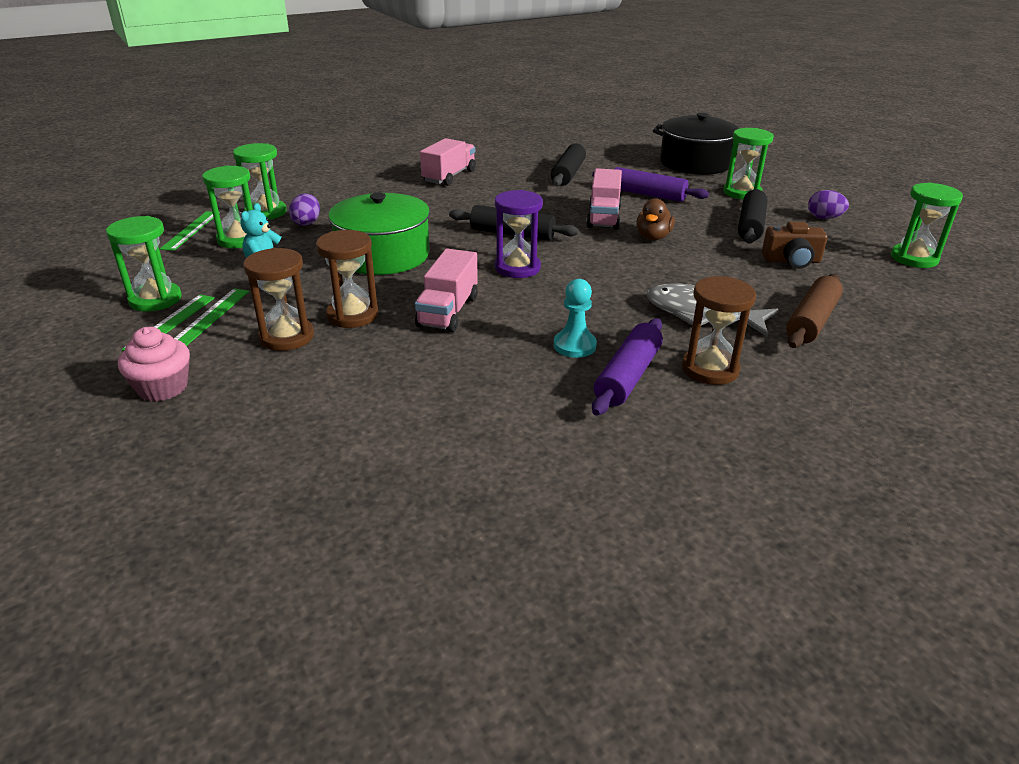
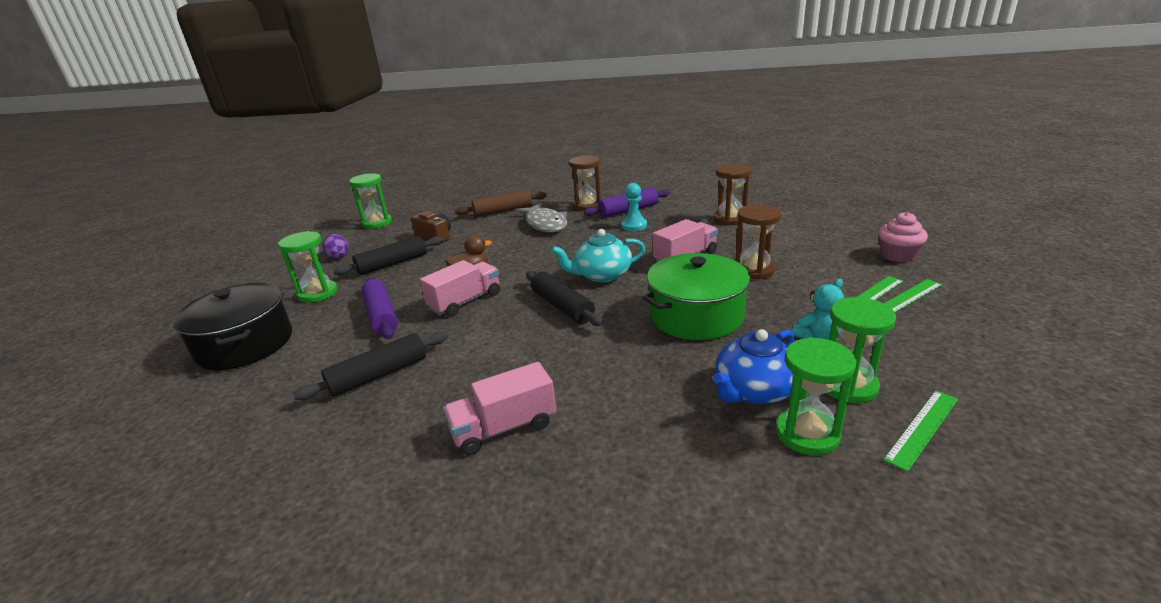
camera: 140 degrees left, 5 degrees down
(155, 299) = (931, 324): green hourglass -> none
(287, 337) = (808, 266): brown hourglass -> brown hourglass (730, 219)
(307, 223) = (754, 390): purple egg -> blue teapot
(517, 268) = (602, 275): purple hourglass -> turquoise teapot

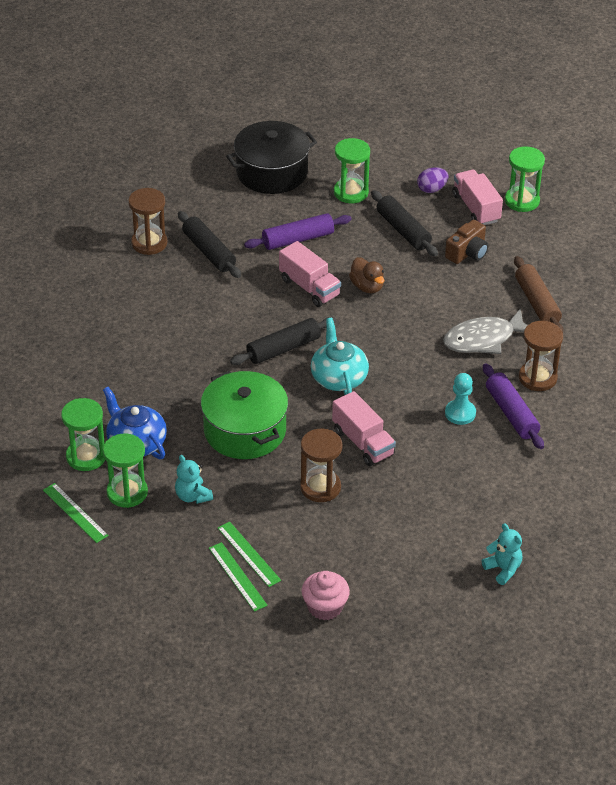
camera: 90 degrees right, 15 degrees up
(504, 428) = (132, 318): pink truck -> pink truck (476, 208)
(730, 219) = (460, 499): brown hourglass -> brown hourglass (149, 243)
(791, 202) = (503, 569): none -> turquoise teddy bear

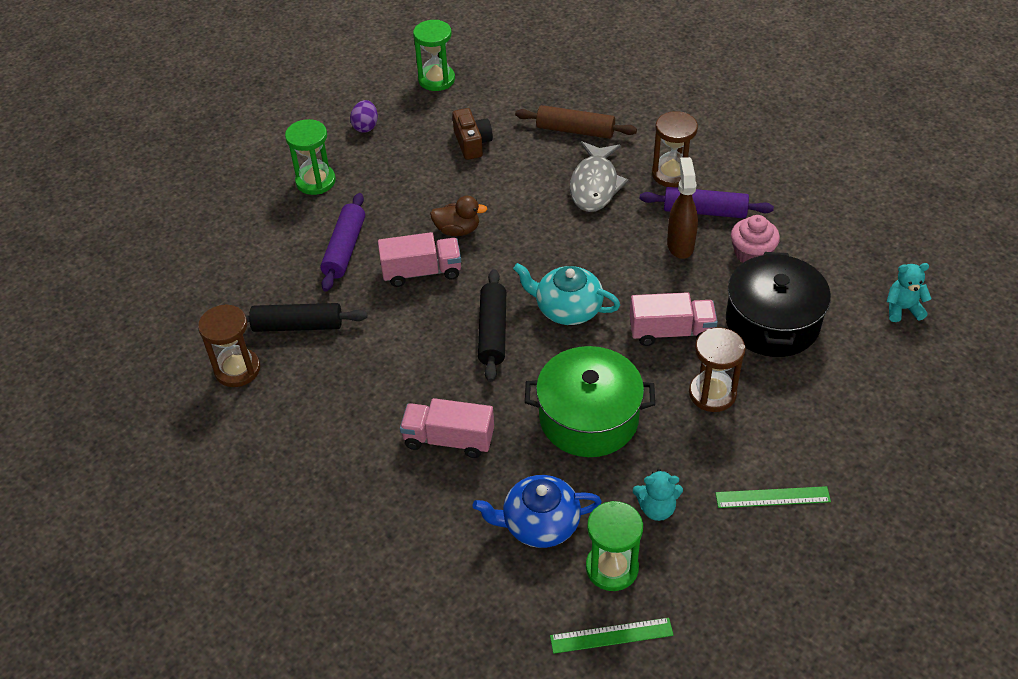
camera: 55 degrees left, 5 degrees up
(86, 457) = (528, 583): green hourglass -> none
(237, 576) = (800, 522): green ruler -> none
(272, 172) = (228, 224): black pot -> black pot (772, 322)
(325, 607) = (883, 467): pink cupcake -> pink cupcake (752, 254)
(403, 230) = (403, 170): black rolling pin -> none
(460, 413) = (680, 245): turquoise pawn -> brown spray bottle
(476, 208) = (418, 111): pink truck -> pink truck (449, 439)

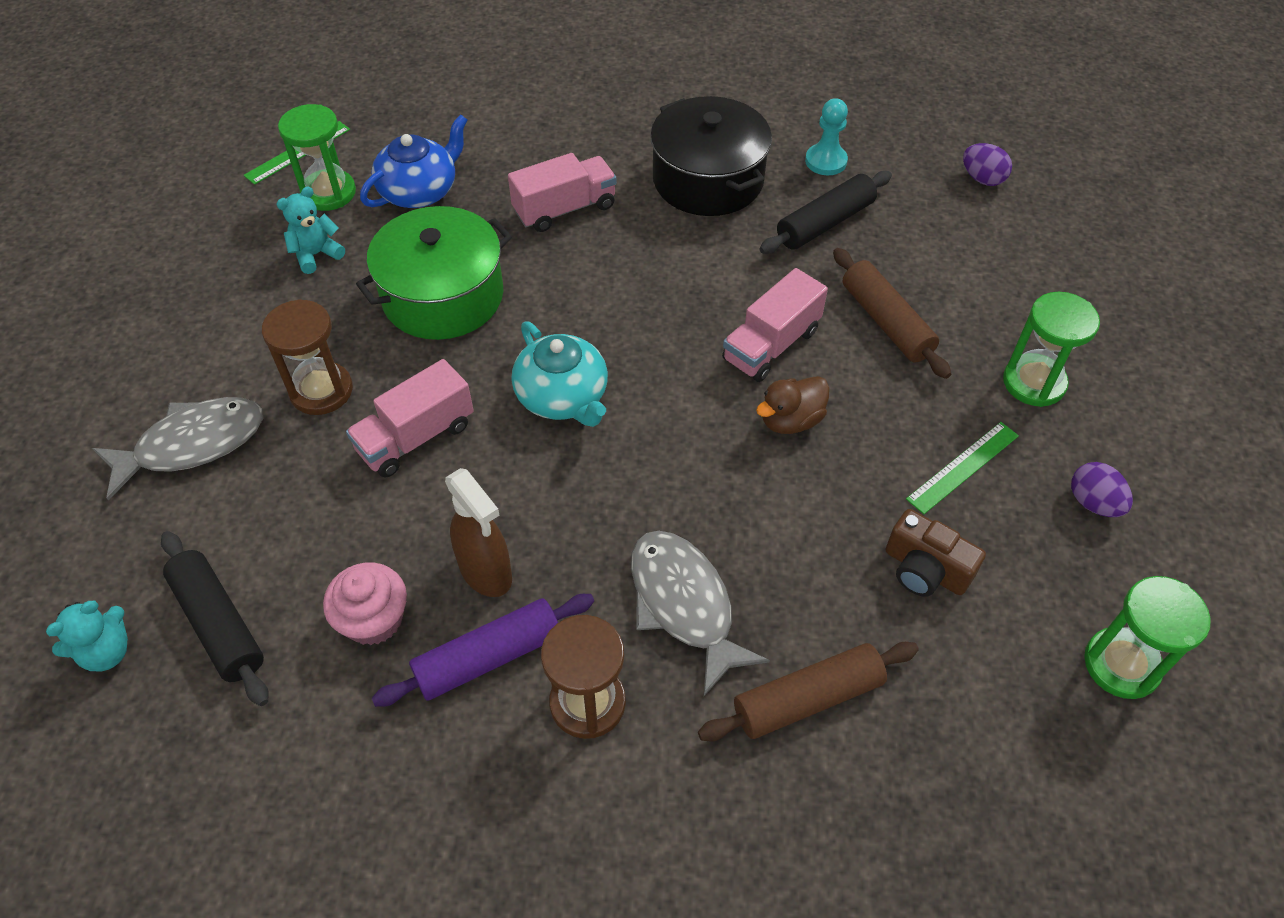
camera: 140 degrees right, 5 degrees up
(166, 297) = (982, 179): none -> purple egg
(237, 369) = (826, 161): brown hourglass -> turquoise pawn
(344, 249) = (886, 322): purple rolling pin -> brown rolling pin
(492, 332) = (622, 324): black rolling pin -> black rolling pin (219, 623)
(567, 308) = (563, 397): turquoise teapot -> turquoise teapot turned 75 degrees clockwise
(772, 322) = (291, 523): black pot -> black pot (708, 180)
(772, 497) = (199, 321): green ruler -> green ruler (963, 467)
(813, 402) = (193, 444): none -> grey fish

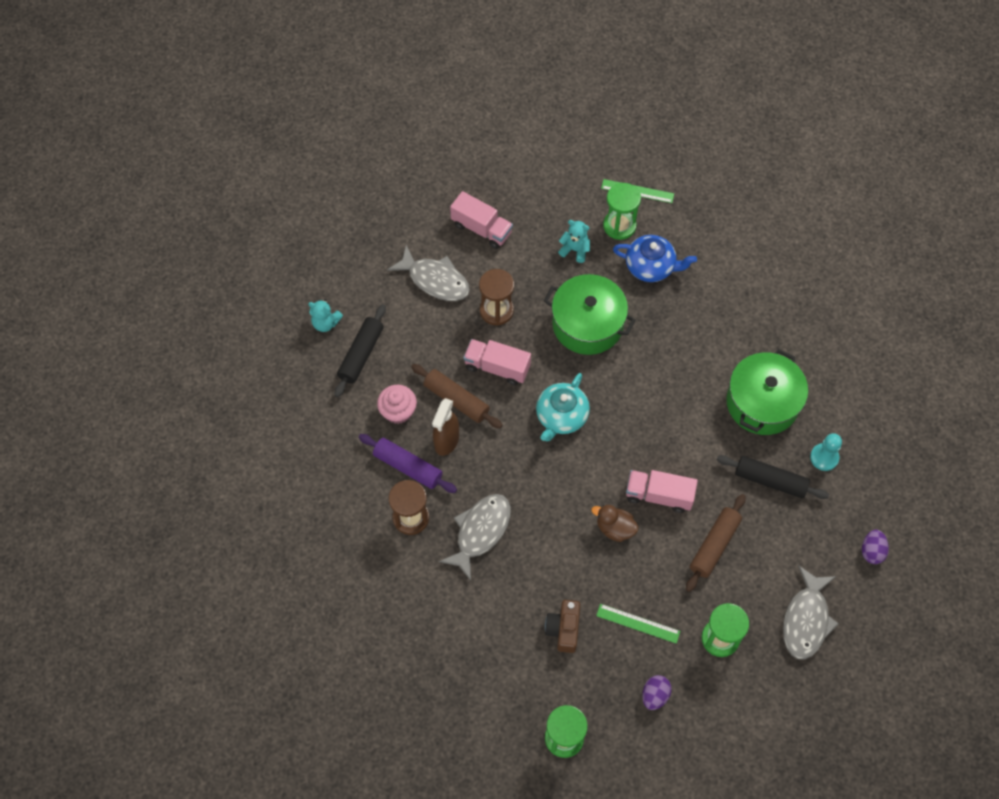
camera: 60 degrees right, 10 degrees up
(565, 209) = (687, 343): pink truck -> pink truck (481, 229)
(708, 180) = (762, 402): black pot -> green pot
(808, 699) = (465, 606): brown rolling pin -> brown rolling pin (456, 400)
(1048, 281) = (806, 620): none -> grey fish

